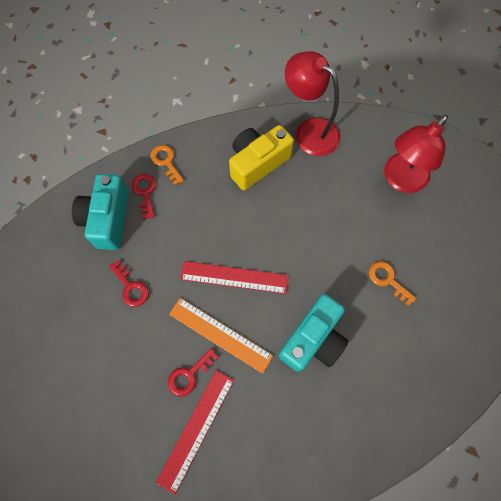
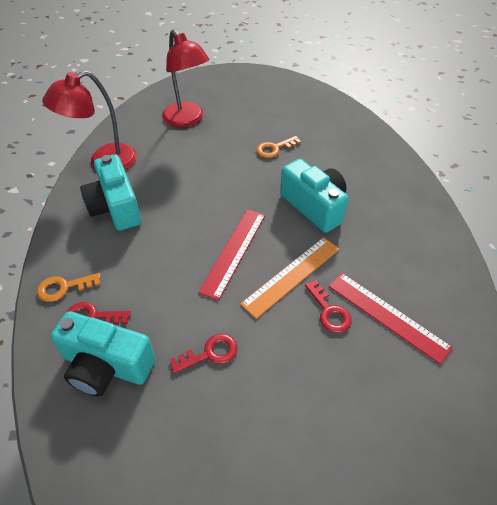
camera: 75 degrees left, 20 degrees down
(257, 163) = (116, 207): yellow camera -> turquoise camera

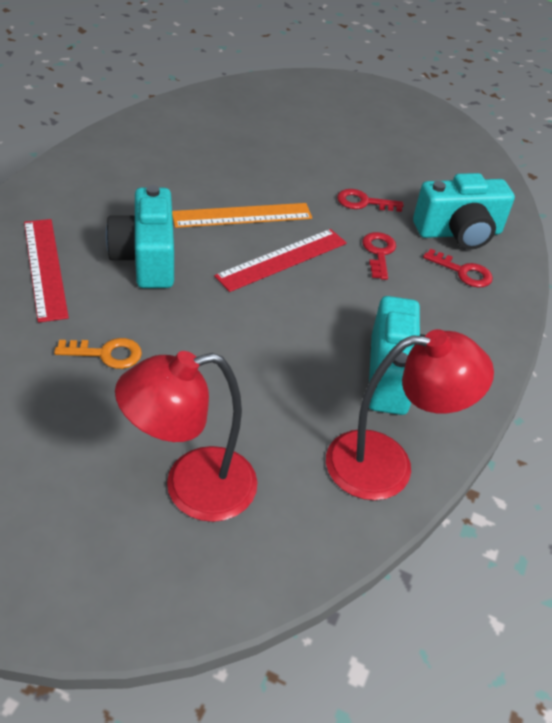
camera: 155 degrees left, 5 degrees down
(64, 287) = (488, 310): orange key -> none
(107, 366) = (459, 233): turquoise camera -> turquoise camera turned 120 degrees clockwise
(187, 120) = (192, 488): red lamp -> red lamp turned 105 degrees counterclockwise
(329, 311) = (236, 180): red key -> red key (379, 253)
(387, 316) = (190, 158): red ruler -> red ruler (45, 268)

